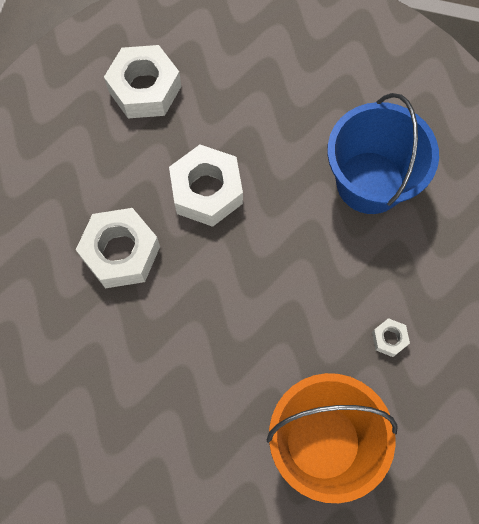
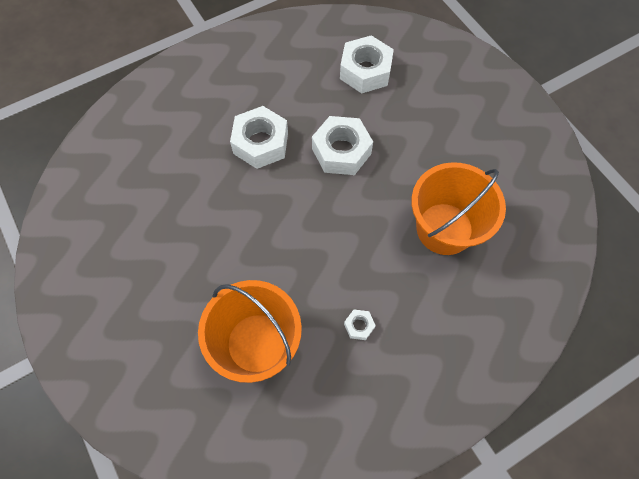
camera: 45 degrees right, 5 degrees down
(370, 182) = (444, 228): blue bucket -> orange bucket

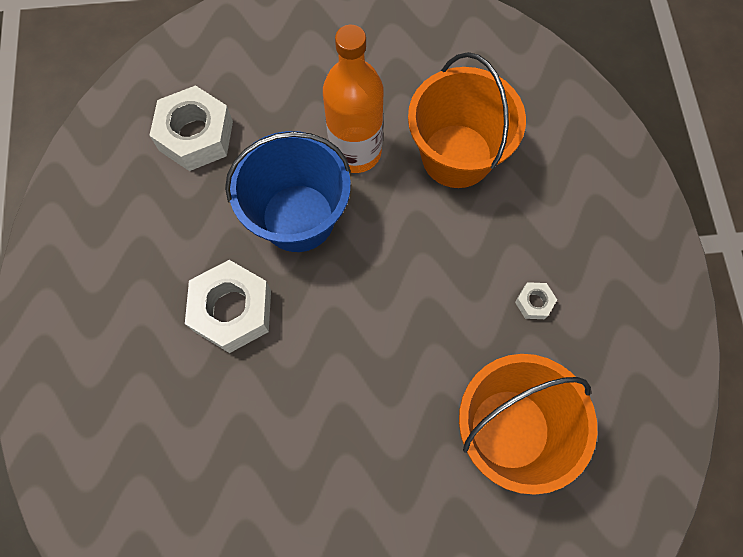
camera: 65 degrees left, 5 degrees up
(341, 151) = (298, 218): white nut -> blue bucket
(408, 164) = (355, 152): none -> orange bottle

